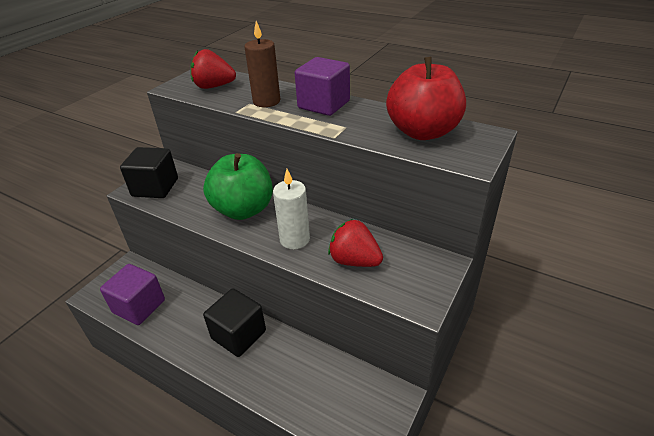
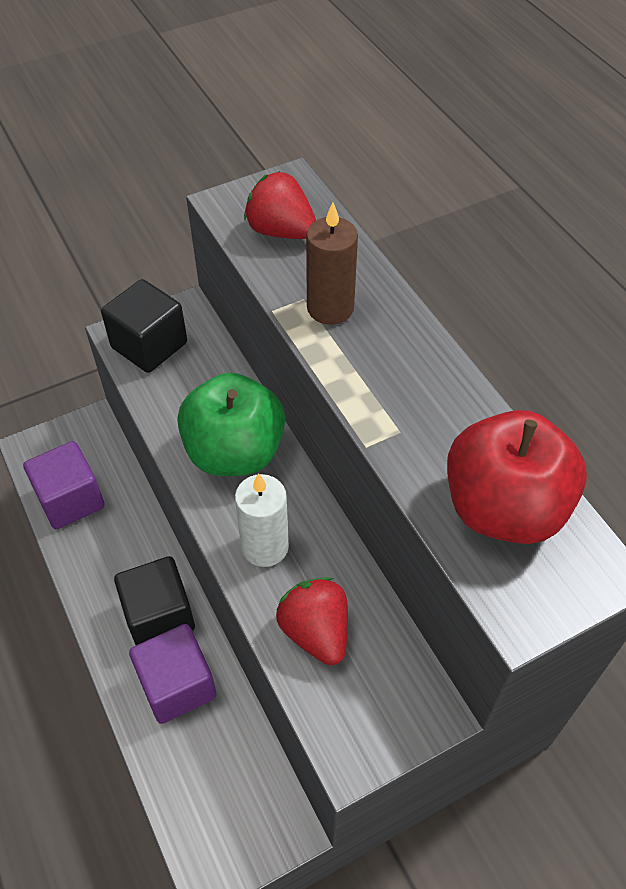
camera: 30 degrees right, 15 degrees up
(324, 105) = (407, 360): purple cube -> purple cube (177, 685)

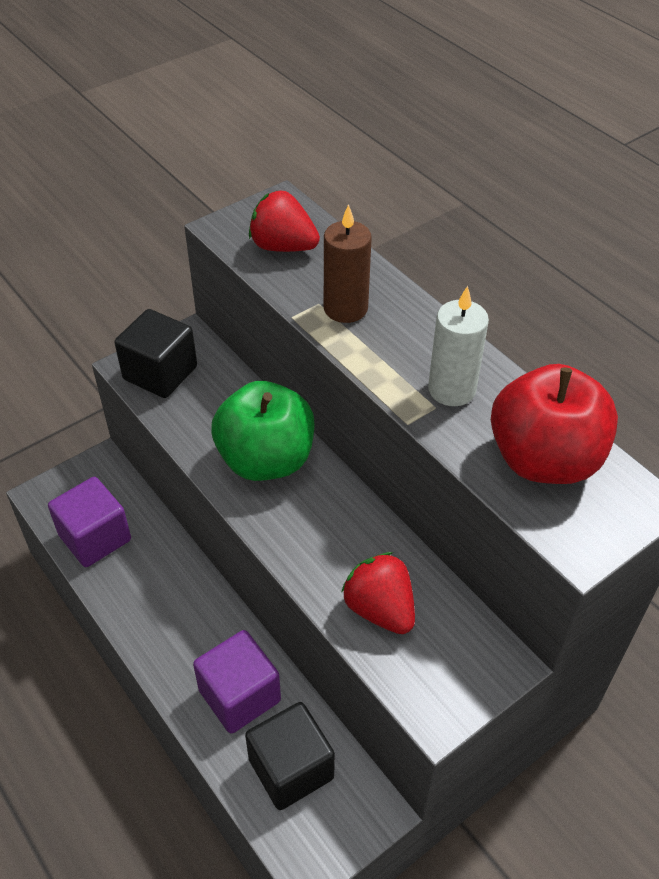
camera: 10 degrees left, 5 degrees down
(159, 615) = (207, 633): black cube -> black cube (291, 768)
(265, 546) = (314, 540): white candle -> white candle (452, 389)

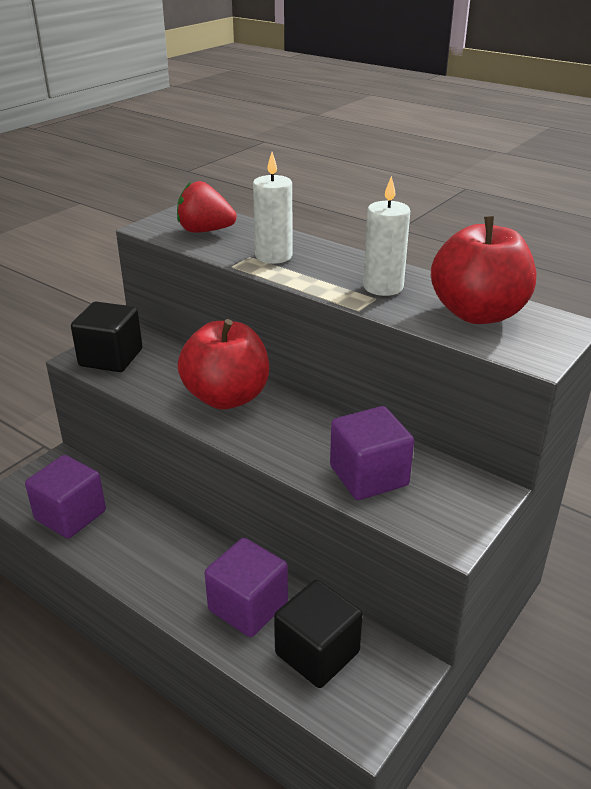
camera: 15 degrees left, 15 degrees down
(266, 460) = (226, 397): green apple -> red apple
(345, 308) = (273, 256): brown candle -> white candle
(380, 609) = (369, 476): red strawberry -> purple cube

